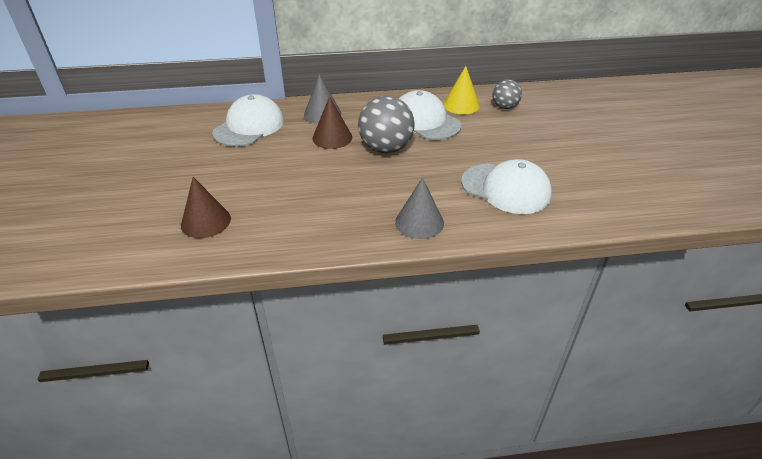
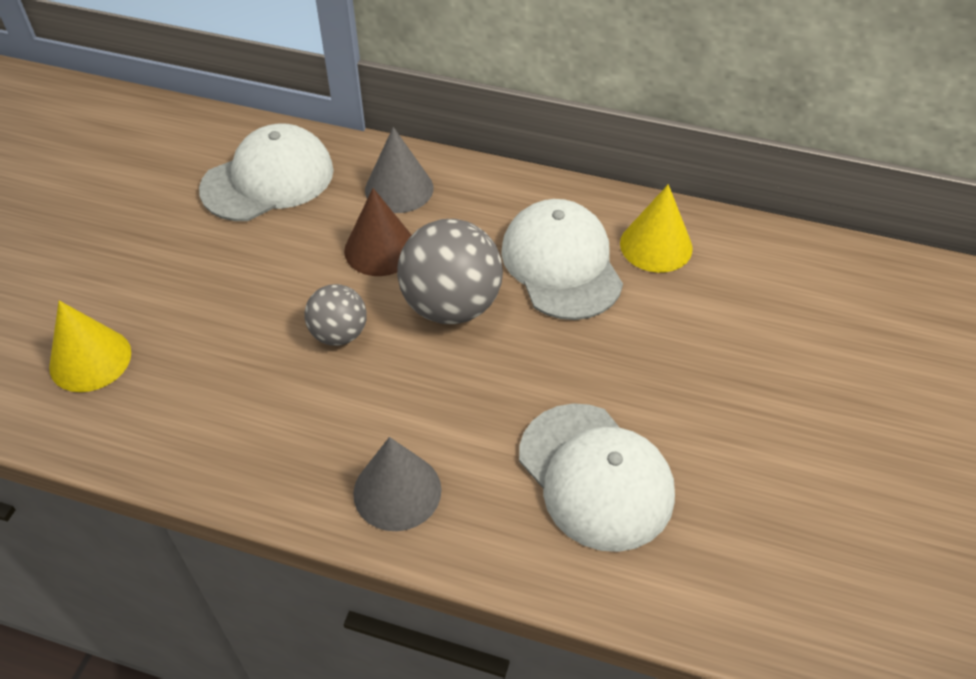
camera: 25 degrees right, 10 degrees up
(206, 221) = (90, 359): brown cone -> yellow cone
(504, 107) = (736, 278): grey ball -> grey ball (339, 334)

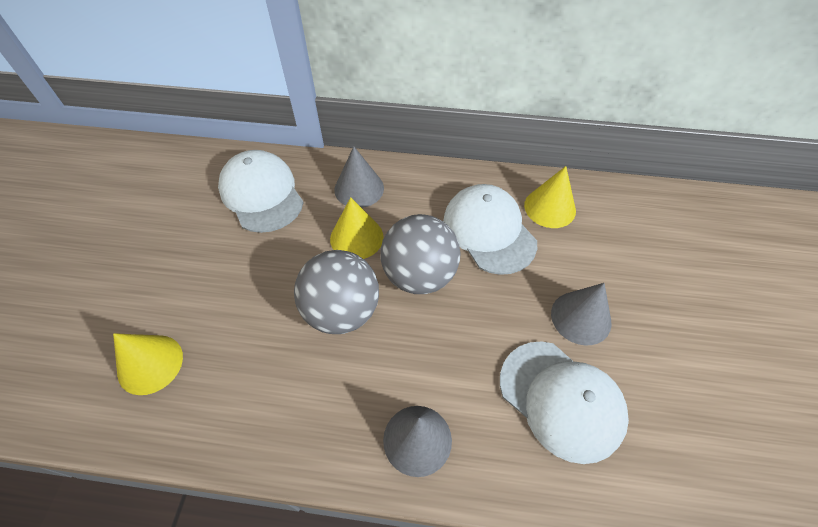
camera: 10 degrees left, 5 degrees up
(268, 179) = (261, 194): white cap -> white cap turned 75 degrees counterclockwise
(339, 334) = (341, 311): grey ball -> grey ball, size x1.72
(380, 249) = (356, 237): brown cone -> yellow cone
(654, 386) = (581, 317): none -> grey cone

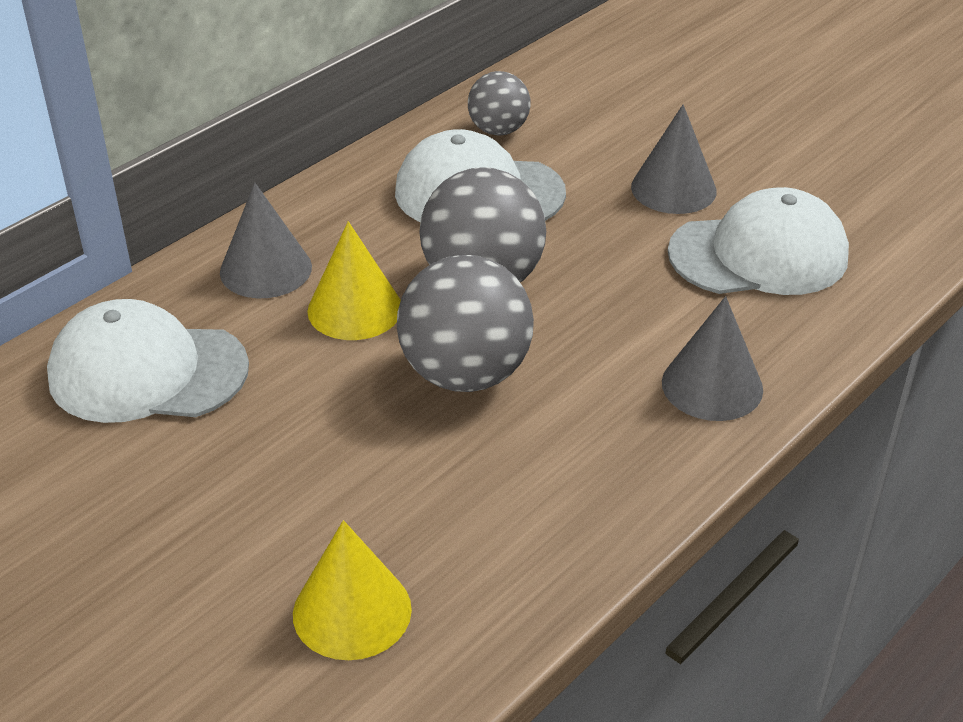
camera: 55 degrees left, 15 degrees down
(550, 207) = (498, 130): yellow cone -> grey ball

